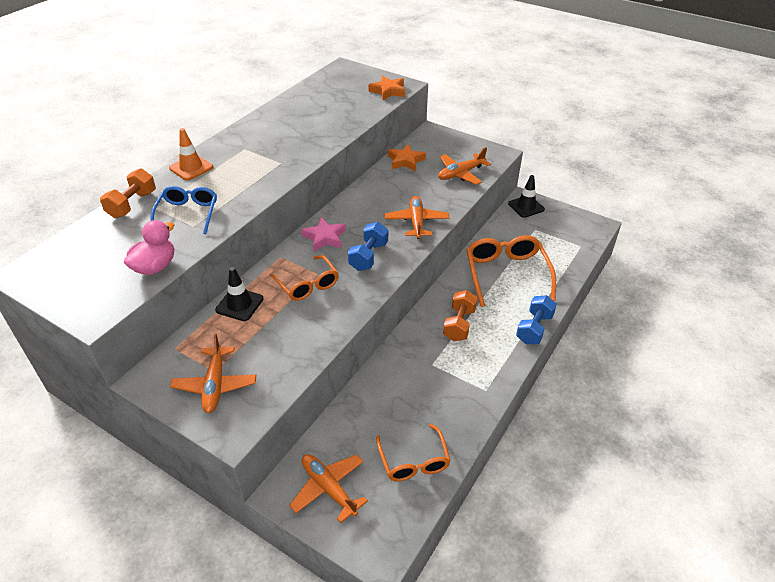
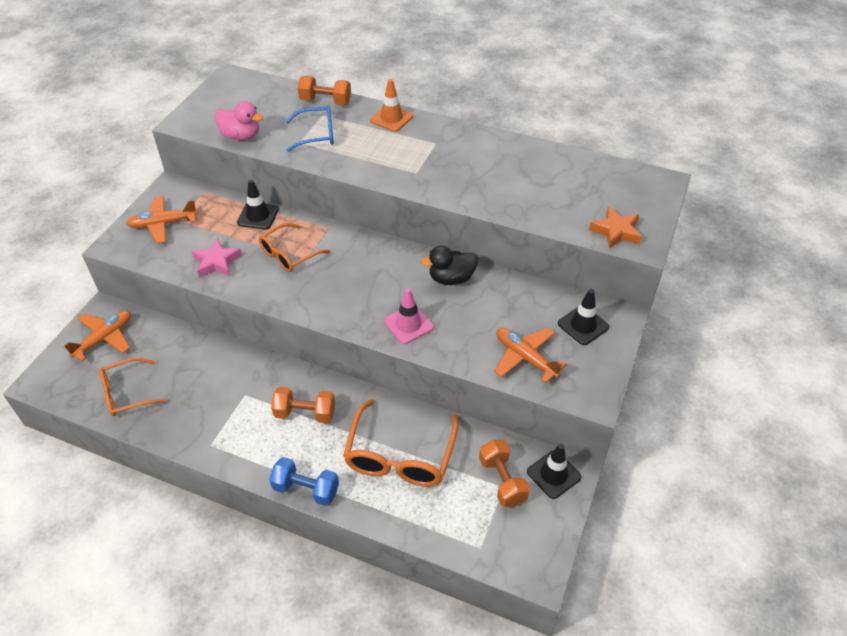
camera: 80 degrees right, 5 degrees up
(324, 238) = (364, 253): pink star -> pink star (216, 262)
(368, 256) = (339, 292): blue dumbbell -> none
(372, 195) = (451, 278): none -> black duck
(405, 161) = (535, 299): orange star -> none
(416, 222) = (408, 324): orange plane -> pink traffic cone
(435, 146) = (583, 325): none -> black traffic cone
(506, 274) = (400, 456): orange glasses -> orange glasses turned 120 degrees clockwise
(530, 229) = (502, 481): none -> orange dumbbell

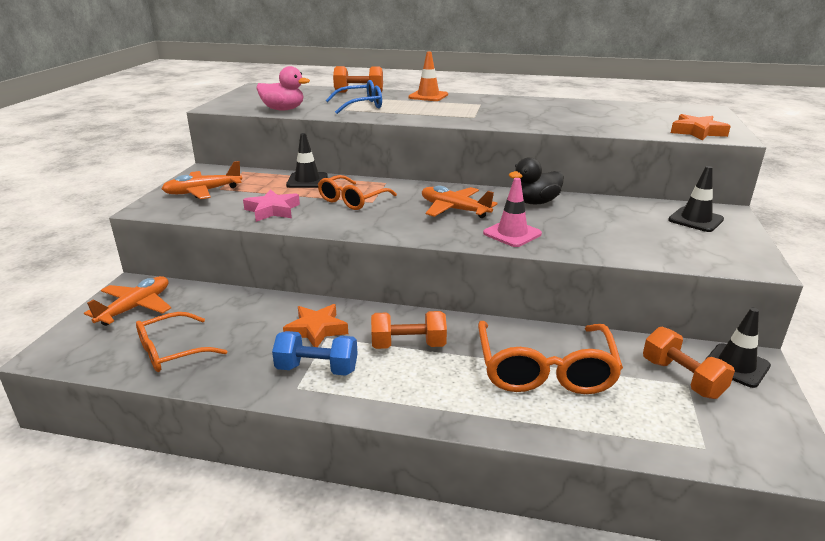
camera: 10 degrees left, 20 degrees down
(239, 385) = (316, 330): none -> orange star
(306, 489) = (442, 416): blue dumbbell -> blue dumbbell (317, 369)
(525, 358) = (657, 245): orange plane -> orange plane (454, 209)

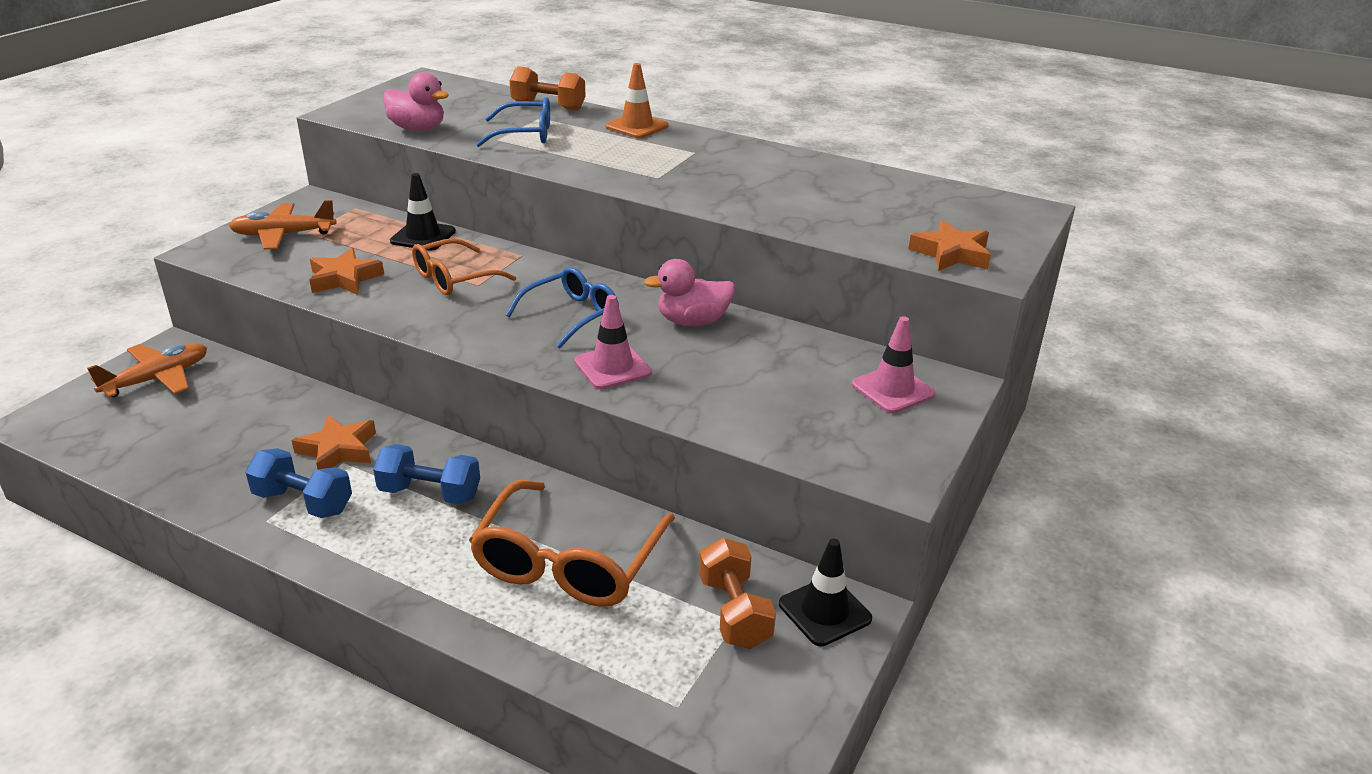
camera: 15 degrees right, 5 degrees up
(172, 351) = (162, 445): orange glasses -> none
(272, 210) = (344, 278): pink star -> orange star
(408, 345) = (430, 493): orange dumbbell -> blue dumbbell
(454, 209) = (572, 315): orange plane -> blue glasses
(535, 202) = (692, 321): black duck -> pink duck
(695, 220) = (892, 390): black traffic cone -> pink traffic cone

